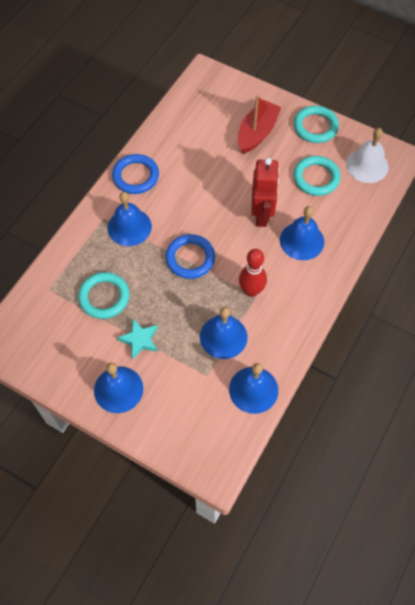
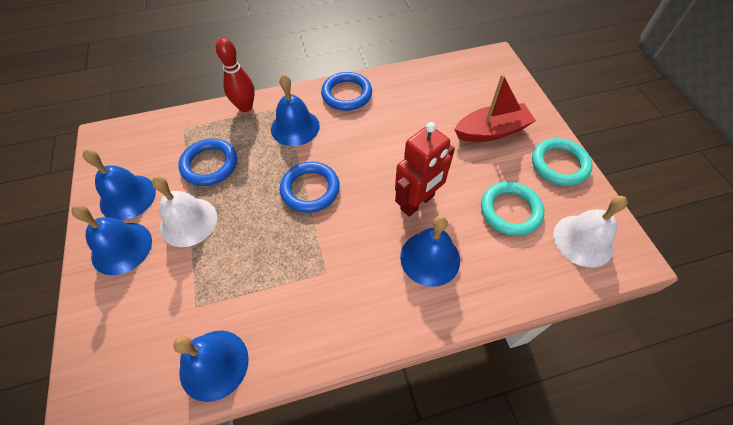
camera: 45 degrees right, 5 degrees down
(104, 297) = (209, 164): turquoise ring -> blue ring
(139, 340) = (188, 222): turquoise star -> white bell
(223, 337) = (252, 284): blue bell -> blue bell (128, 197)
(251, 290) = (327, 263): red bowling pin -> red bowling pin (245, 107)

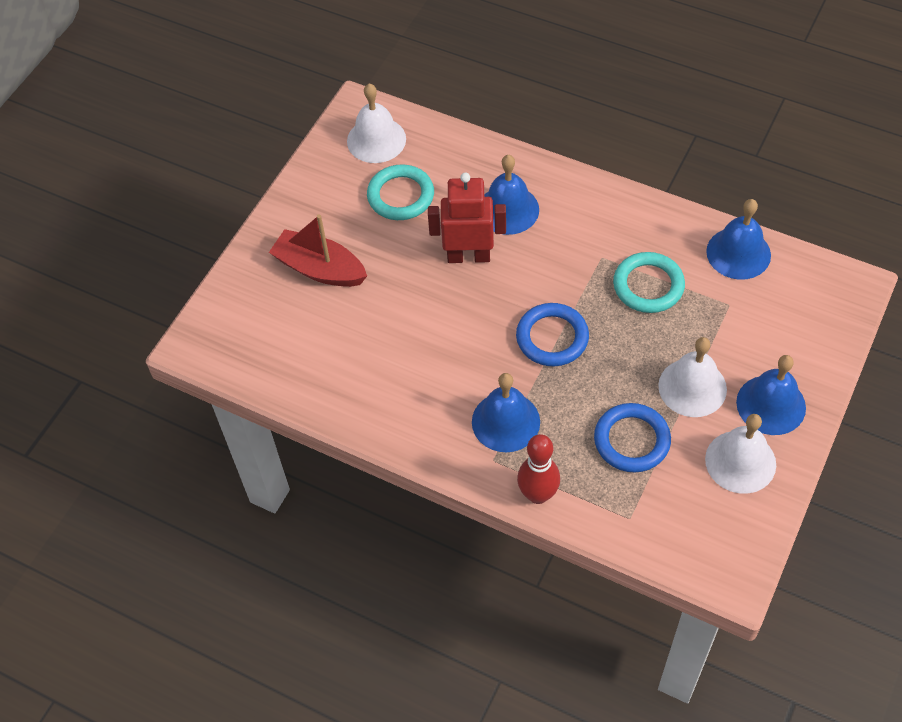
camera: 135 degrees left, 0 degrees up
(128, 197) = (740, 461): blue bell -> white bell
(346, 94) = (409, 423): blue ring -> none
(559, 164) = (307, 198): turquoise ring -> turquoise ring (648, 285)

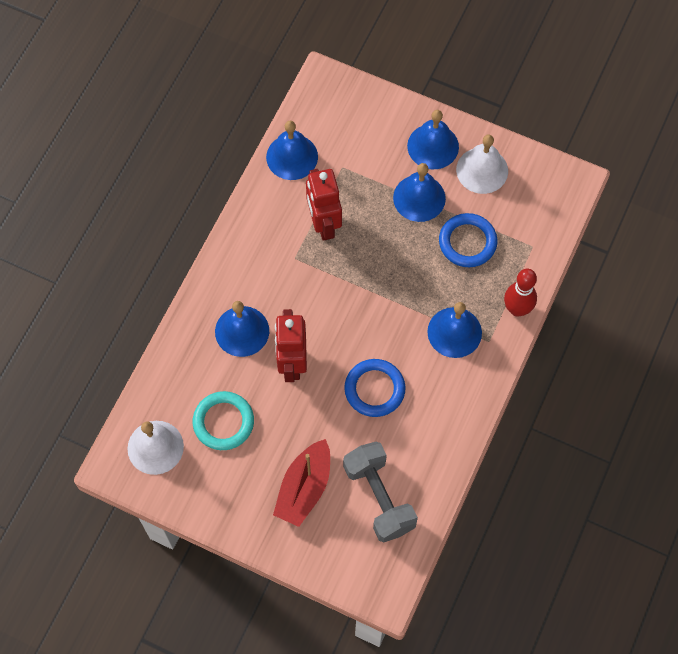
camera: 95 degrees left, 10 degrees up
(302, 339) = (379, 497): none -> grey dumbbell
(552, 337) = (375, 297): blue ring -> blue ring (374, 389)
(648, 285) = (323, 224): turquoise ring -> red robot
(692, 387) = (419, 198): white bell -> blue bell

